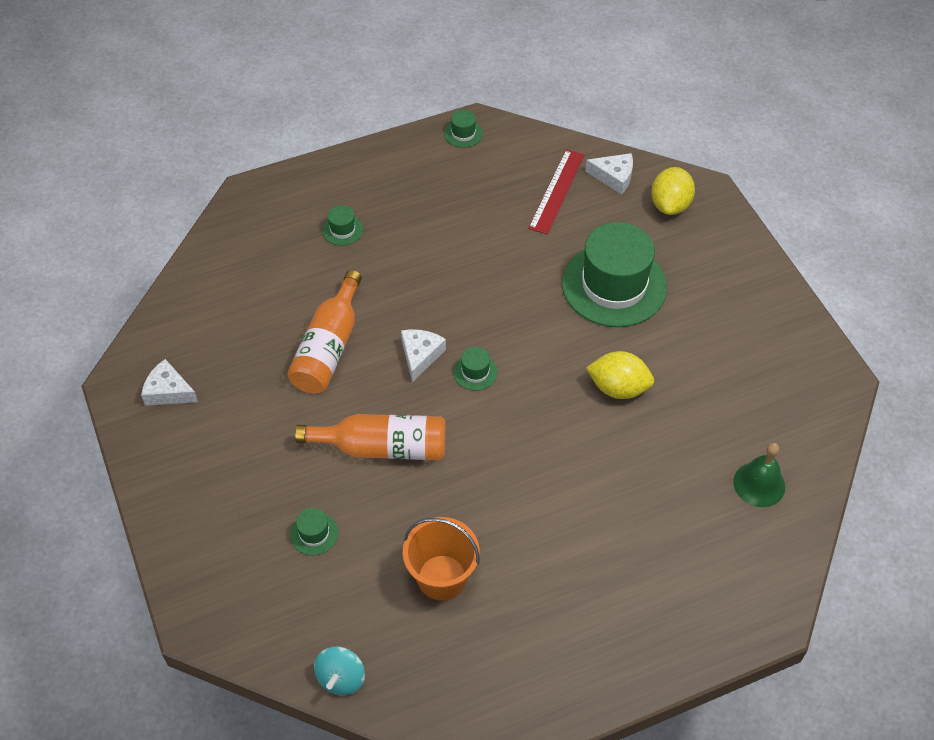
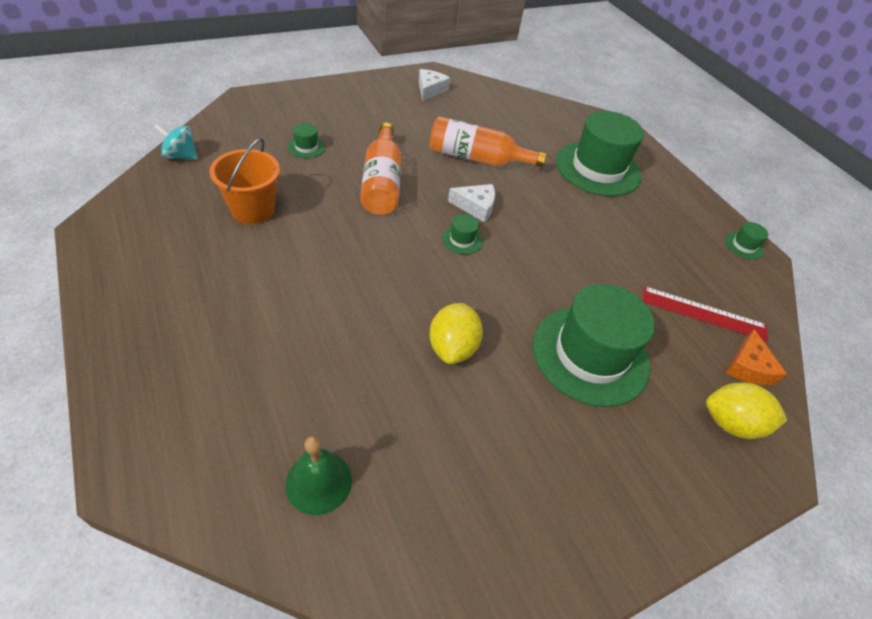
camera: 80 degrees right, 5 degrees down
(342, 230) = (598, 168): green hat -> green hat, size x2.49
(614, 177) = (748, 367): white cheese -> orange cheese

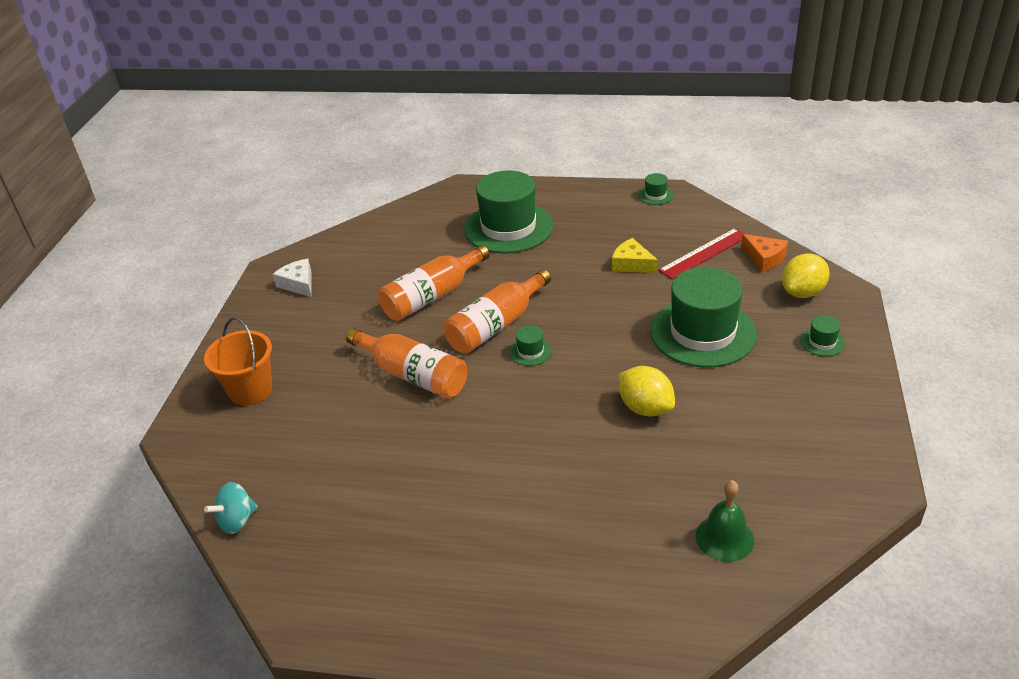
camera: 45 degrees left, 10 degrees down
(253, 210) = (377, 485): orange bucket -> orange bucket (250, 390)
(306, 147) = (310, 412): green hat -> green hat (822, 342)
(475, 207) = (496, 325): white cheese -> orange bottle
(633, 264) = (632, 264): none -> yellow cheese

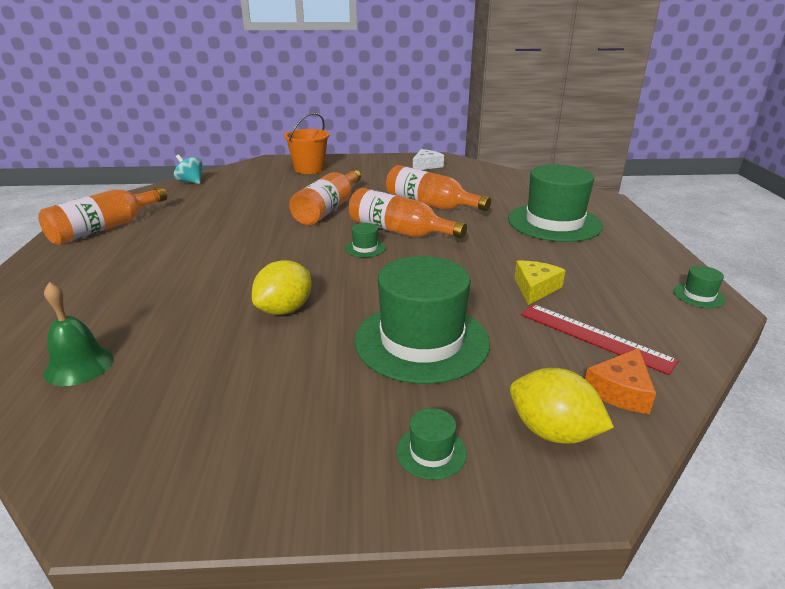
camera: 75 degrees right, 10 degrees down
(396, 592) = (105, 228): none -> orange bottle

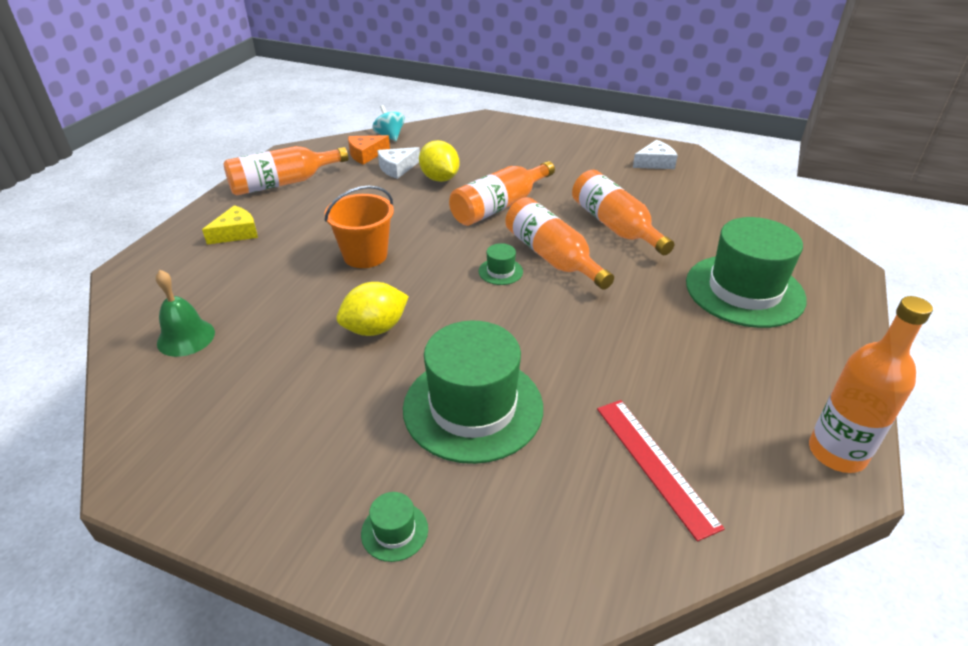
camera: 25 degrees right, 10 degrees up
(215, 200) = (397, 168): none -> white cheese
(309, 169) = (518, 141): orange bucket -> orange bucket (365, 255)
(535, 288) = (642, 379): yellow cheese -> yellow cheese (236, 233)
(552, 432) = (518, 556): yellow lemon -> yellow lemon (440, 178)
(620, 391) = (626, 539): orange cheese -> orange cheese (366, 154)
(699, 295) = (837, 452): green hat -> orange bottle

